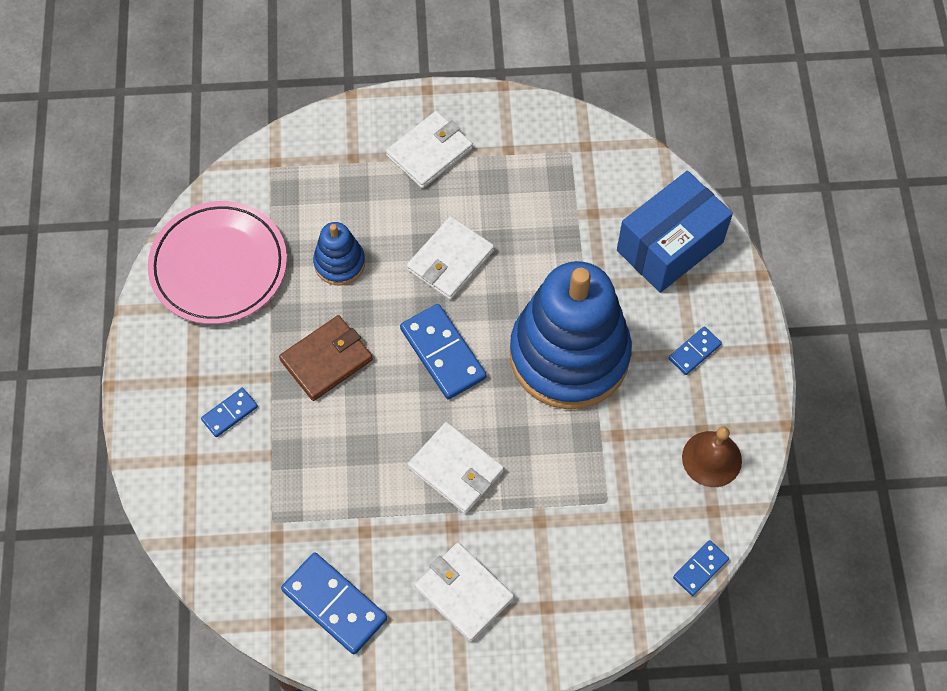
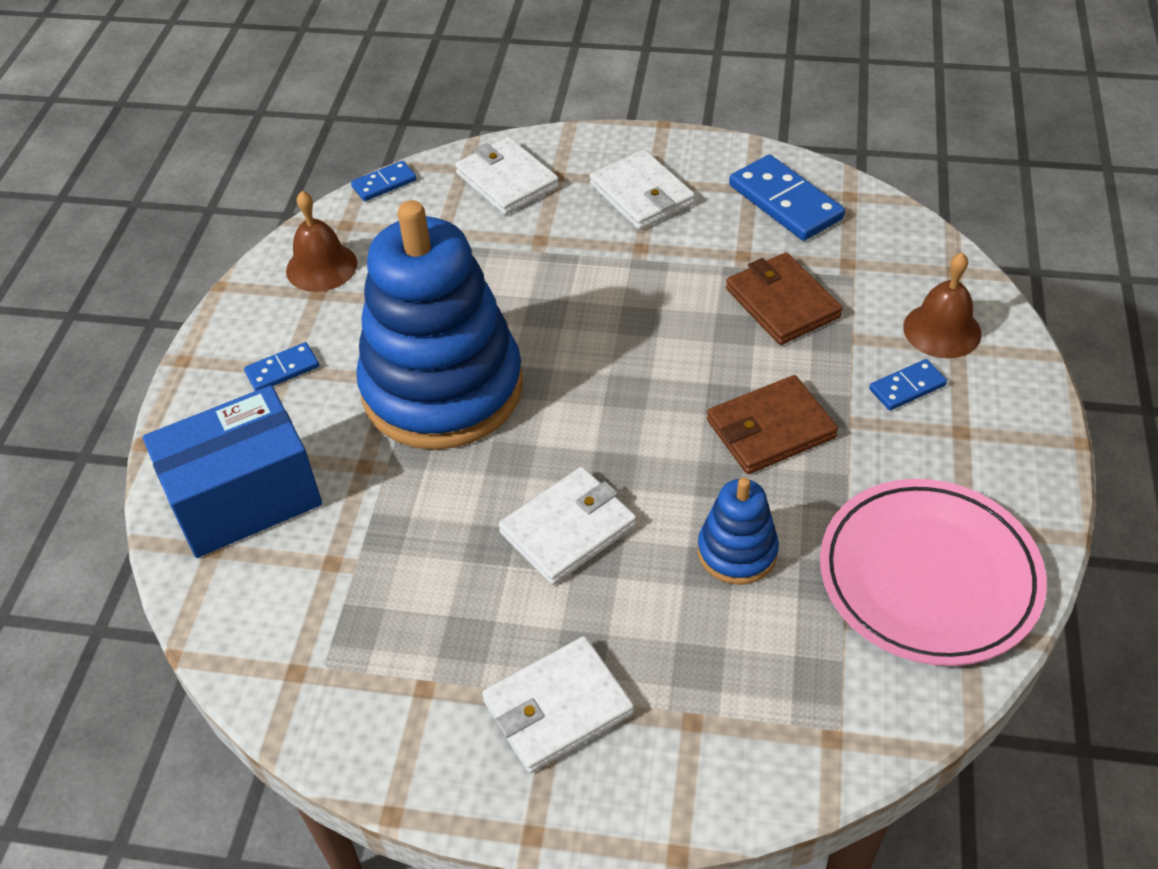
camera: 165 degrees left, 15 degrees down
(202, 474) = (942, 330): none -> brown bell
(328, 482) = (782, 303): none -> brown wallet
(442, 353) = (609, 414): blue domino -> none
(456, 469) = (623, 295): white wallet -> white wallet (507, 180)

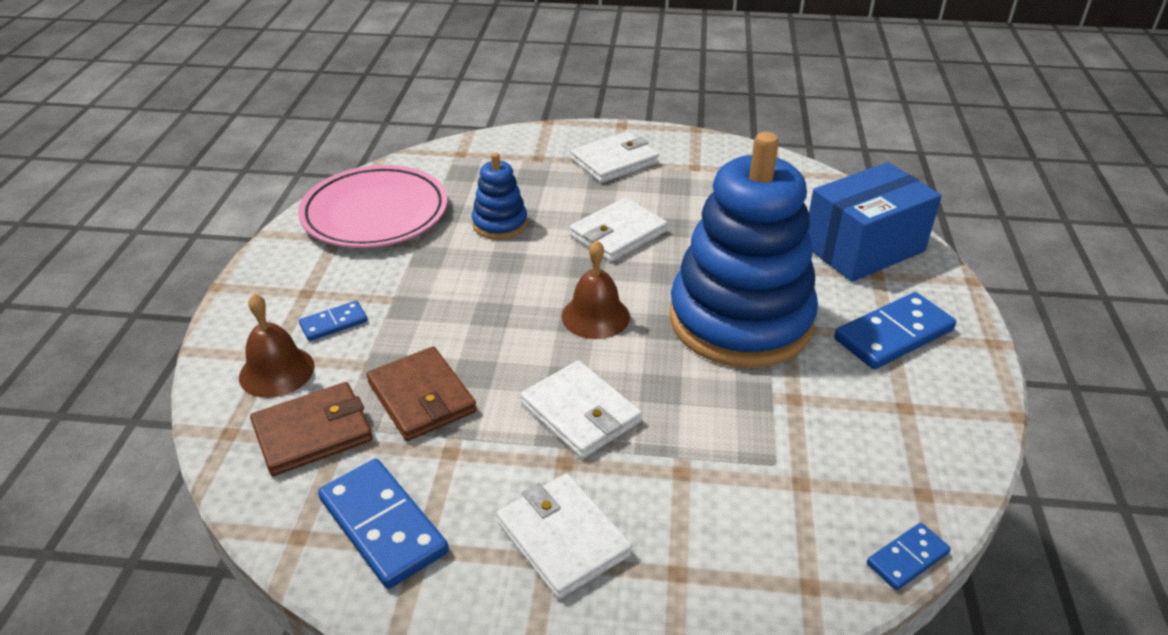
camera: 175 degrees right, 10 degrees down
(282, 370) = (893, 334): blue domino -> blue domino, size x1.83
(321, 267) = (919, 437): brown bell -> brown bell (595, 316)
(507, 180) = (743, 563): white wallet -> white wallet (580, 413)
(770, 429) = (460, 293): brown wallet -> brown wallet (313, 432)

